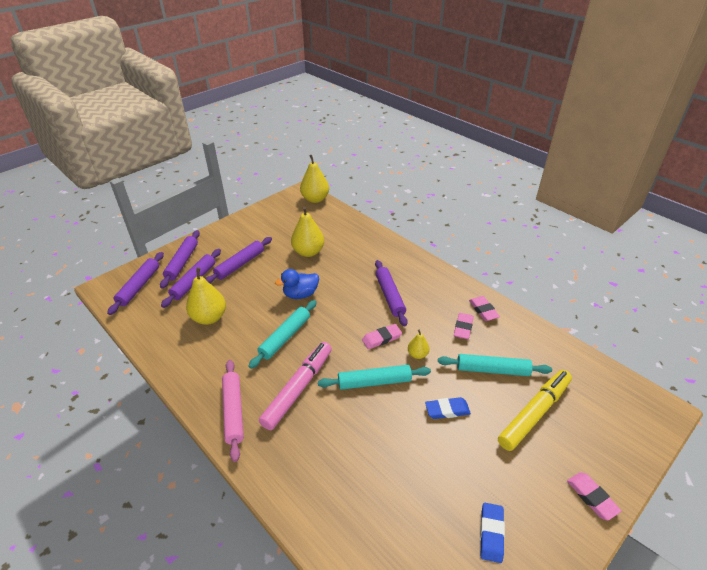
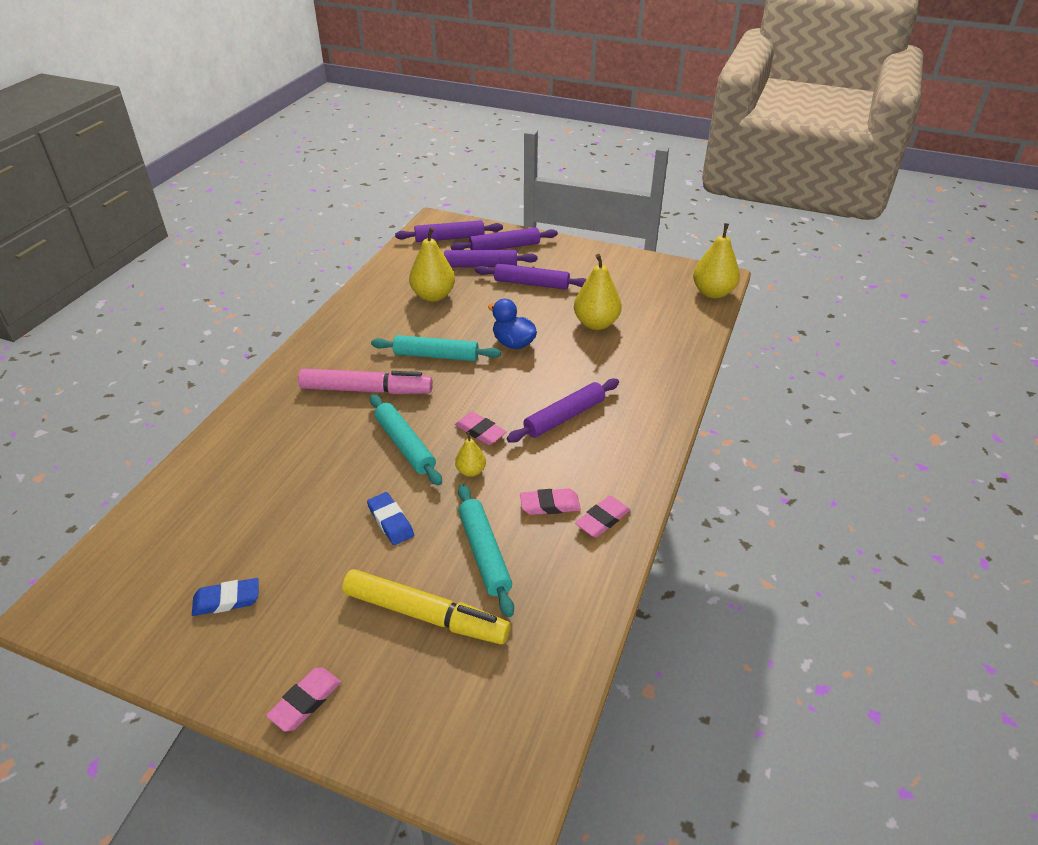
camera: 65 degrees right, 0 degrees up
(233, 411) = (317, 358): pink rolling pin -> none

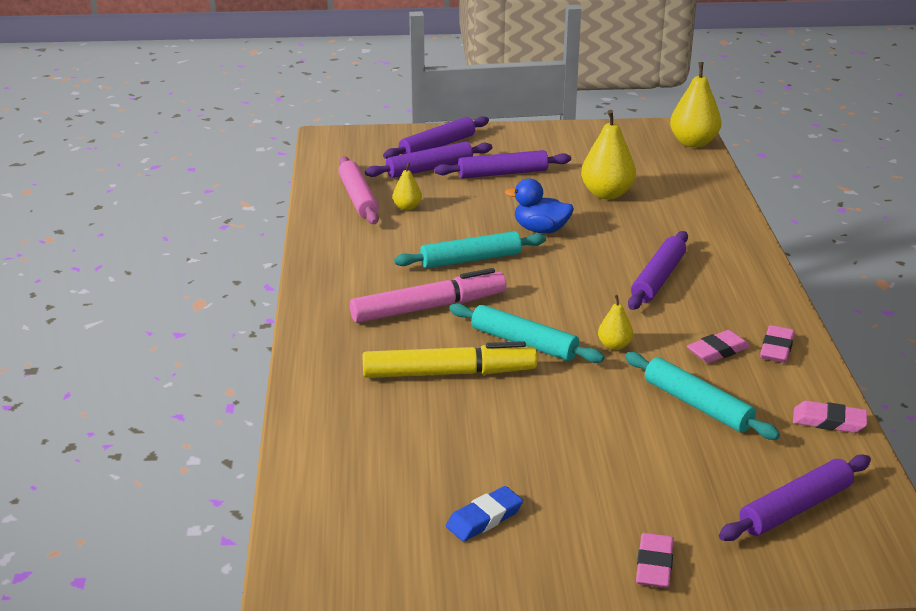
camera: 25 degrees left, 10 degrees down
(390, 521) = (579, 407): blue eraser -> none
(406, 279) = (358, 198): none -> pink rolling pin
(424, 614) = (692, 466): yellow marker -> yellow marker (448, 373)
(433, 296) = (407, 207): yellow pear -> yellow pear, size x0.53
(449, 238) = (365, 150): purple rolling pin -> purple rolling pin (795, 508)
(480, 431) = (588, 311): pink eraser -> pink eraser (828, 421)

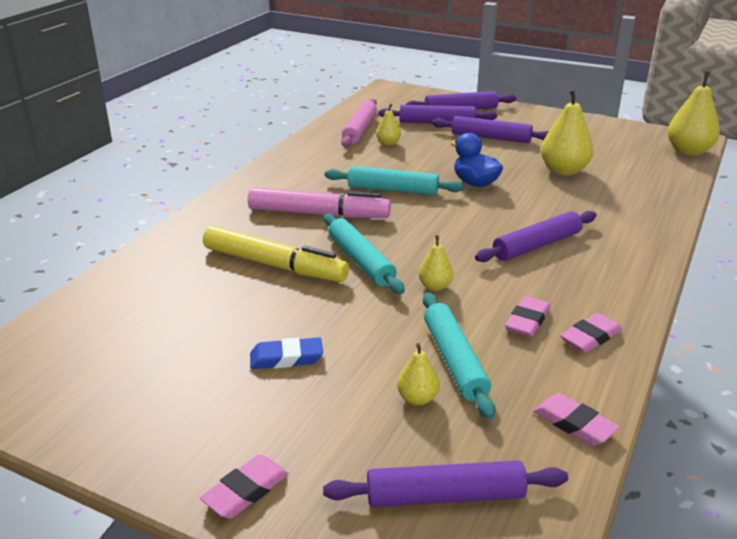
camera: 30 degrees right, 0 degrees up
(484, 518) = (159, 387): blue eraser -> blue eraser (286, 358)
(702, 446) = (417, 398): none -> yellow pear
(717, 351) = (527, 320): pink eraser -> pink eraser turned 60 degrees counterclockwise

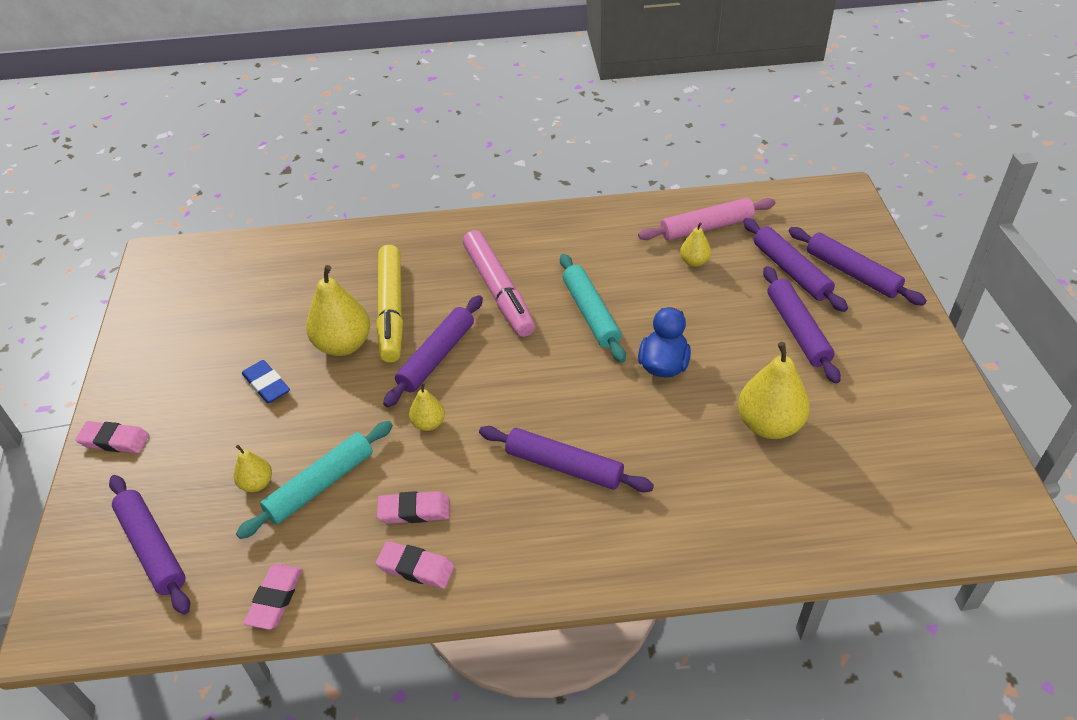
camera: 60 degrees right, 15 degrees up
(361, 261) = (436, 357): turquoise rolling pin -> purple rolling pin
(688, 151) = (967, 530): yellow pear -> yellow pear (343, 345)

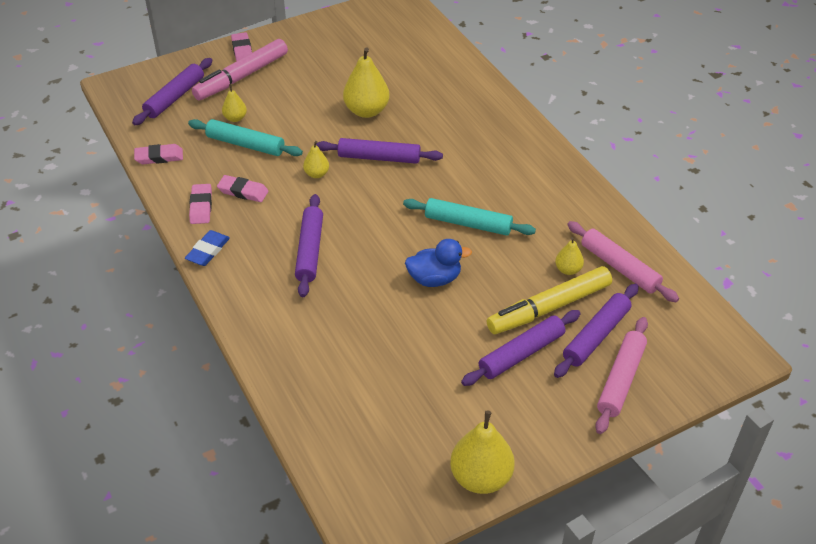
camera: 65 degrees right, 0 degrees up
(266, 385) = (314, 91): blue eraser -> blue eraser (208, 251)
(391, 309) = (413, 121): yellow marker -> yellow marker (550, 307)
(414, 510) = (243, 191): pink eraser -> pink eraser turned 45 degrees counterclockwise
(498, 290) = (464, 167): pink marker -> pink marker (242, 77)
(590, 313) = (468, 223): turquoise rolling pin -> turquoise rolling pin turned 60 degrees clockwise
(769, 425) = (402, 355): yellow pear -> yellow pear (481, 477)
(852, 273) = (621, 380): purple rolling pin -> pink rolling pin

